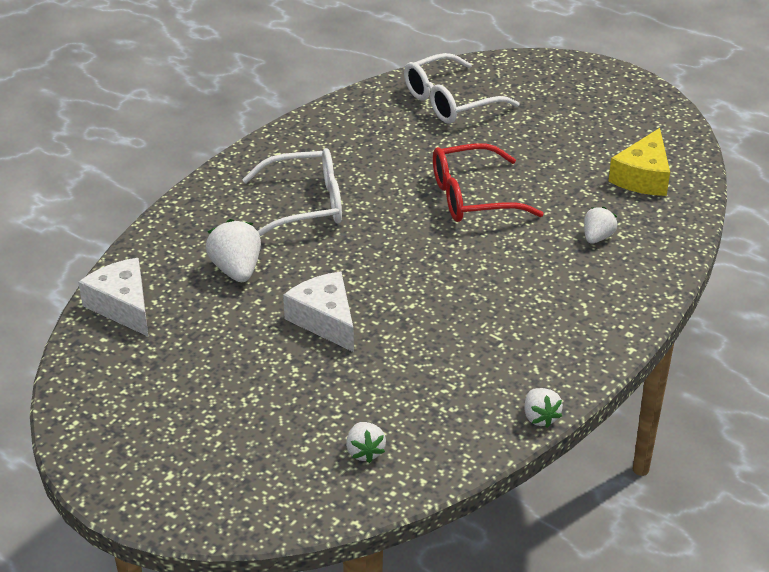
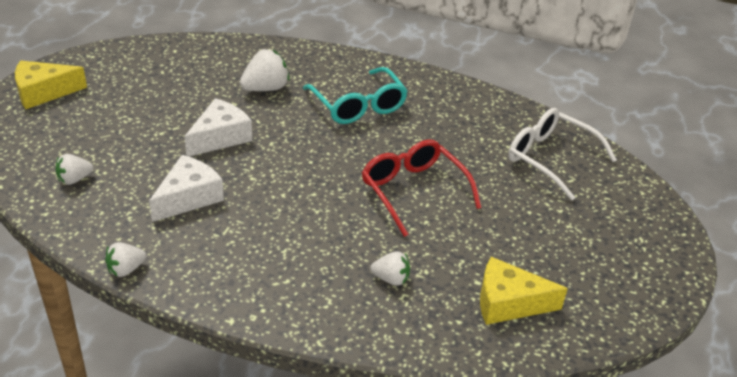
camera: 70 degrees right, 0 degrees up
(122, 306) = (210, 51): white cheese -> white cheese (188, 197)
(150, 476) = (43, 92): none -> yellow cheese
(306, 204) = (358, 106): white glasses -> turquoise glasses

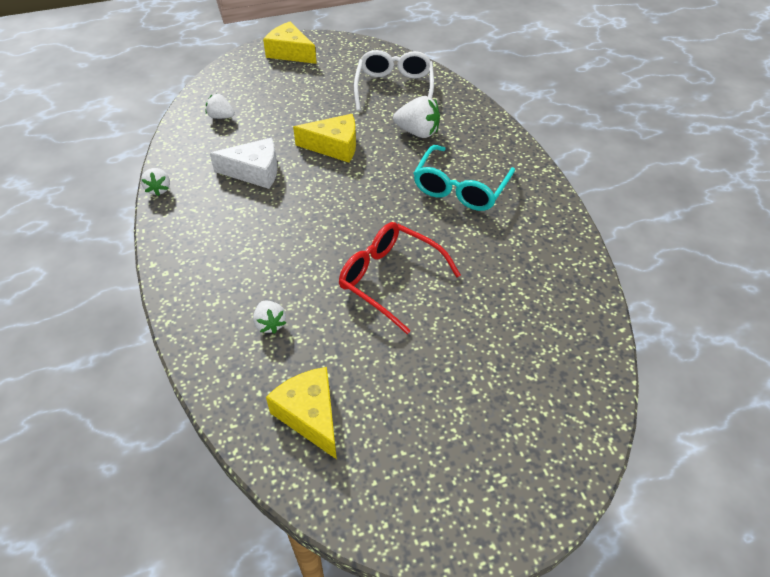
camera: 55 degrees right, 10 degrees up
(126, 269) = (159, 189): white strawberry -> white strawberry turned 120 degrees counterclockwise
(220, 137) = (334, 146): white cheese -> yellow cheese
(413, 191) = (389, 279): red glasses -> red glasses turned 75 degrees counterclockwise
(550, 158) = (544, 345): white glasses -> white glasses (394, 88)

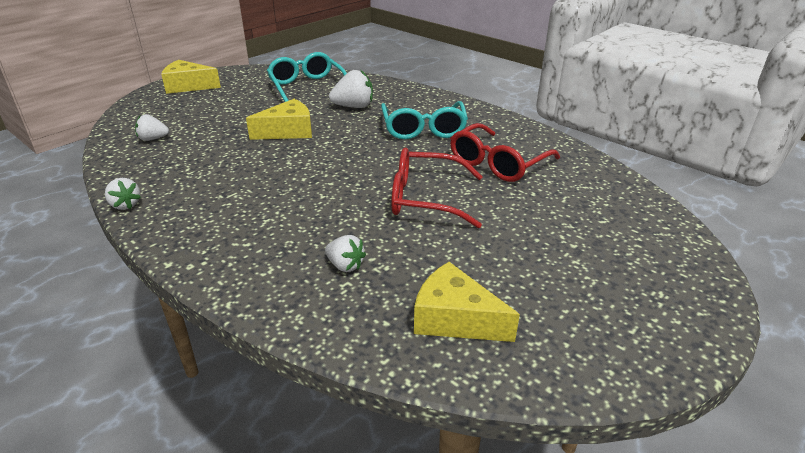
camera: 30 degrees left, 15 degrees down
(255, 172) = (224, 166): white cheese -> none
(394, 88) = (307, 87): white glasses -> turquoise glasses
(493, 263) = (497, 163): none -> red glasses

